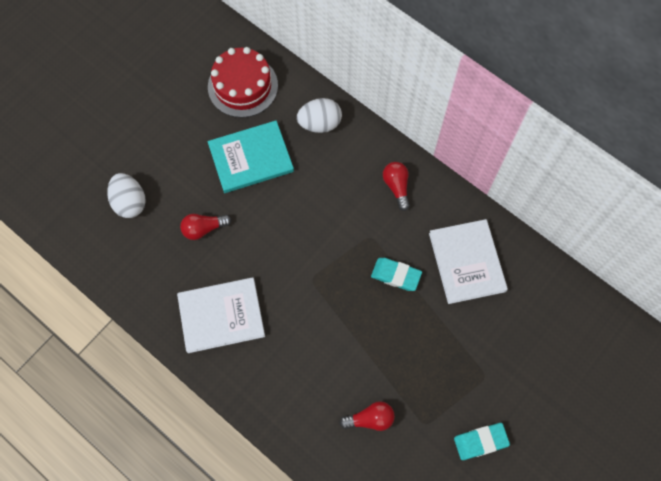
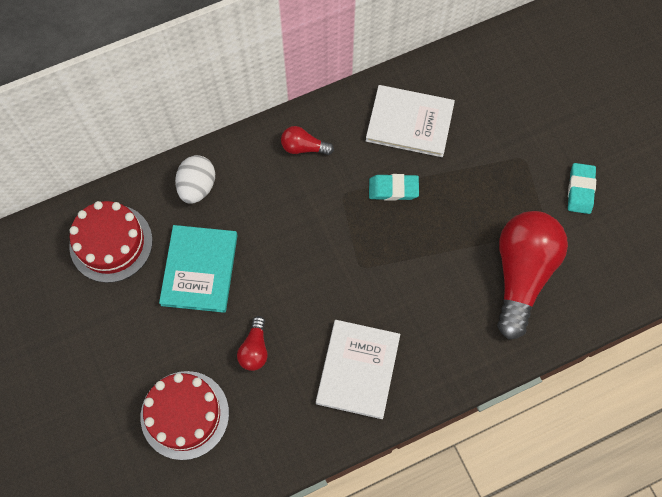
camera: 65 degrees left, 0 degrees up
(130, 202) = (185, 415): white egg -> red cake
(370, 419) = (521, 274): red light bulb -> red light bulb, size x2.25
(396, 275) = (393, 189): turquoise eraser -> turquoise eraser turned 45 degrees clockwise

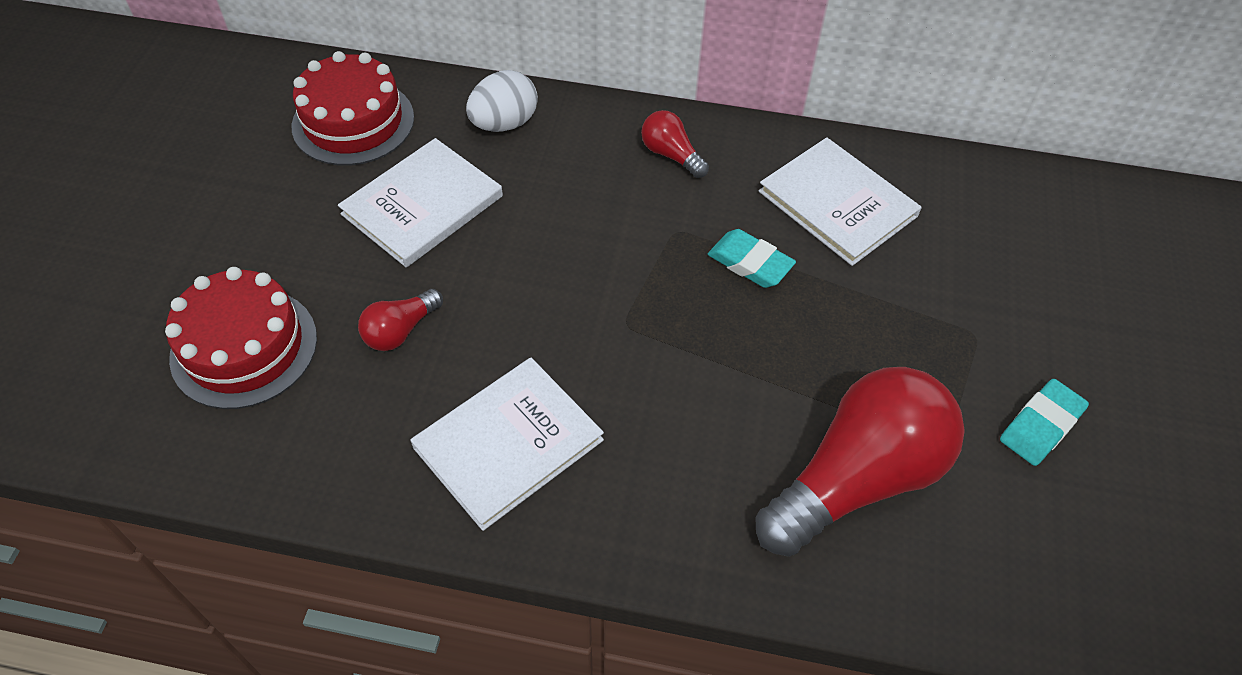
camera: 35 degrees right, 15 degrees down
(199, 269) = (422, 205): turquoise book -> white book

